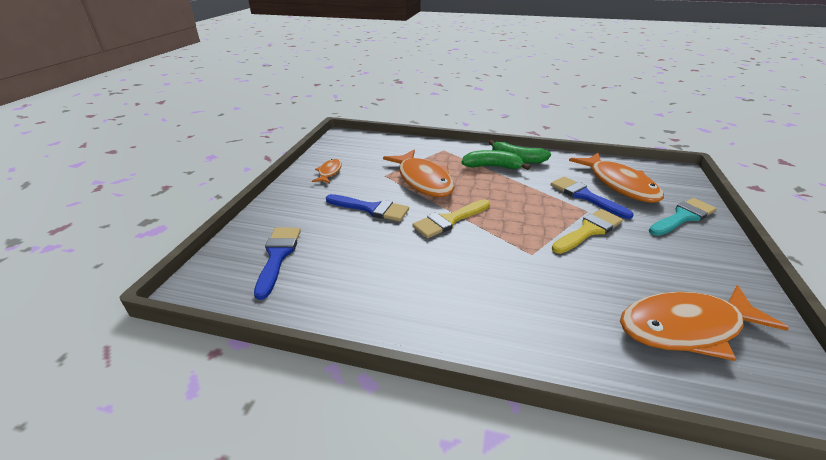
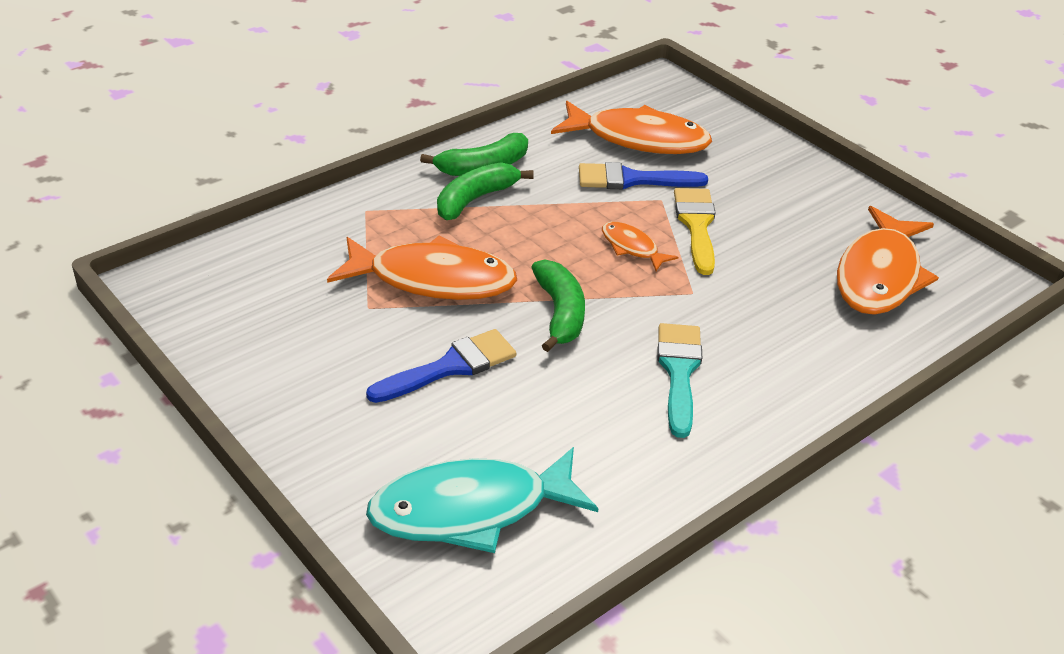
camera: 55 degrees left, 5 degrees up
(278, 256) = (470, 510): blue brush -> turquoise fish
(329, 172) = (281, 359): orange fish -> orange fish (632, 247)
(449, 220) = (560, 313): yellow brush -> green banana
(682, 217) = (741, 149): turquoise brush -> turquoise brush (679, 372)

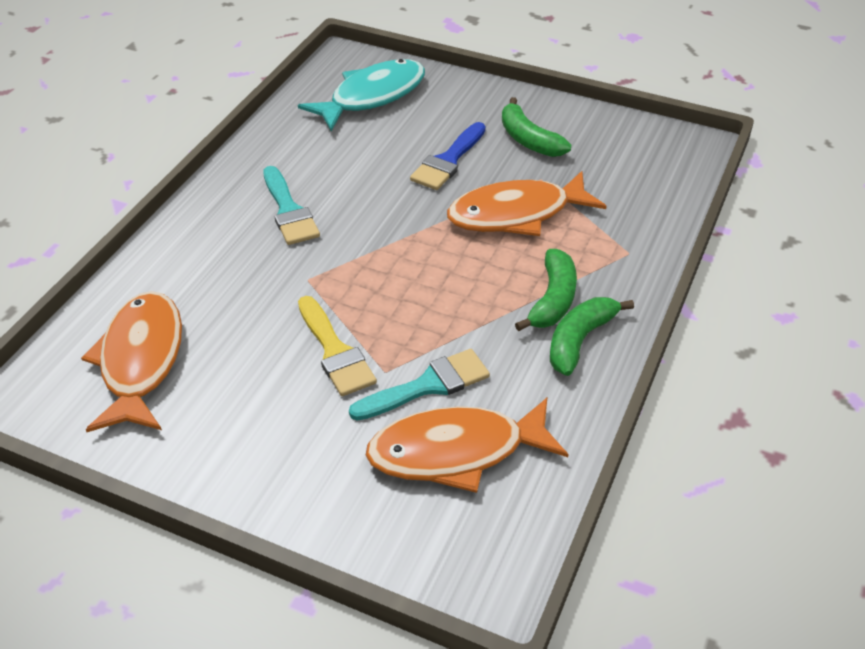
camera: 155 degrees right, 5 degrees up
(560, 313) = (402, 223): green banana -> green banana (528, 140)
(632, 179) = (427, 385): blue brush -> turquoise brush
(632, 247) = (381, 303): orange fish -> none

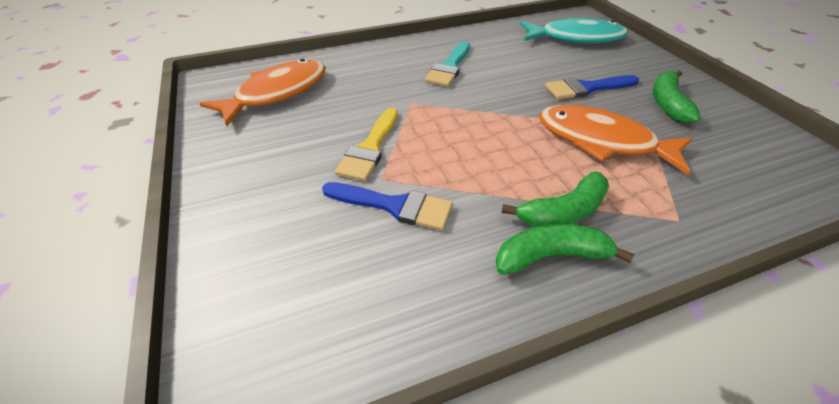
camera: 45 degrees right, 0 degrees up
(427, 385) = (394, 206): turquoise brush -> blue brush
(456, 452) = (350, 264): orange fish -> none

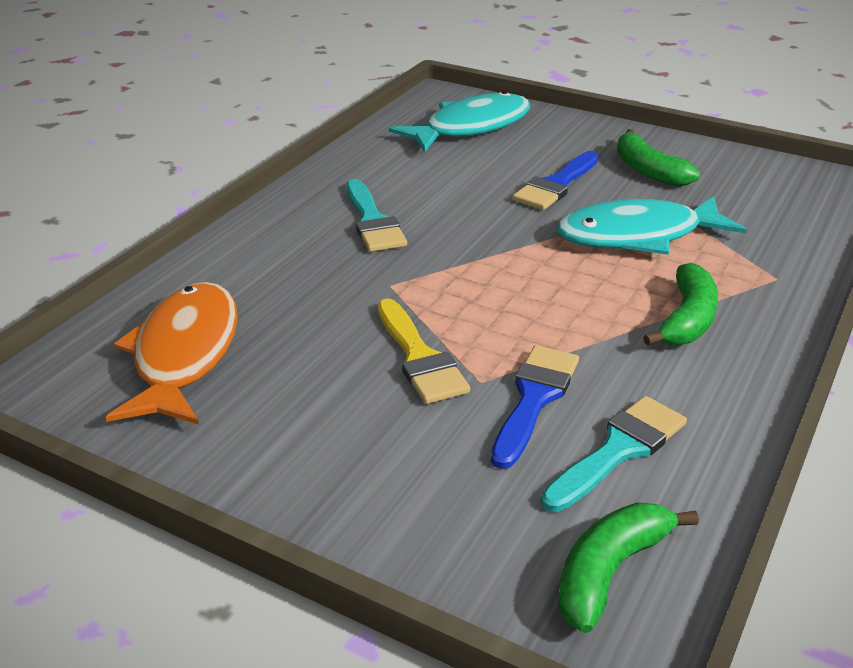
camera: 40 degrees left, 10 degrees down
(394, 206) = (534, 399): blue brush -> blue brush turned 45 degrees counterclockwise
(396, 269) = (618, 450): none -> turquoise brush
(551, 256) = (724, 362): green banana -> green banana (609, 571)
(601, 141) = (637, 236): orange fish -> turquoise fish

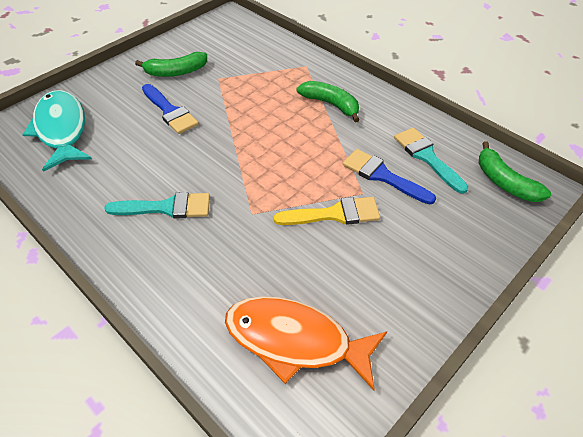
camera: 75 degrees left, 15 degrees up
(637, 236) = (245, 97): turquoise fish -> none

